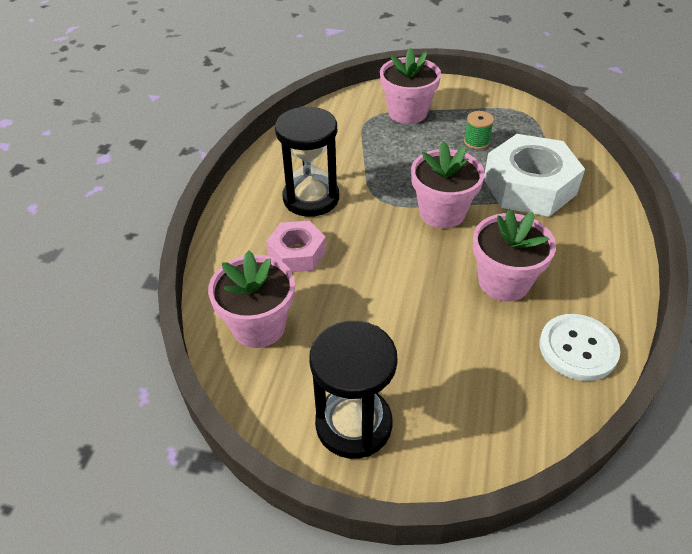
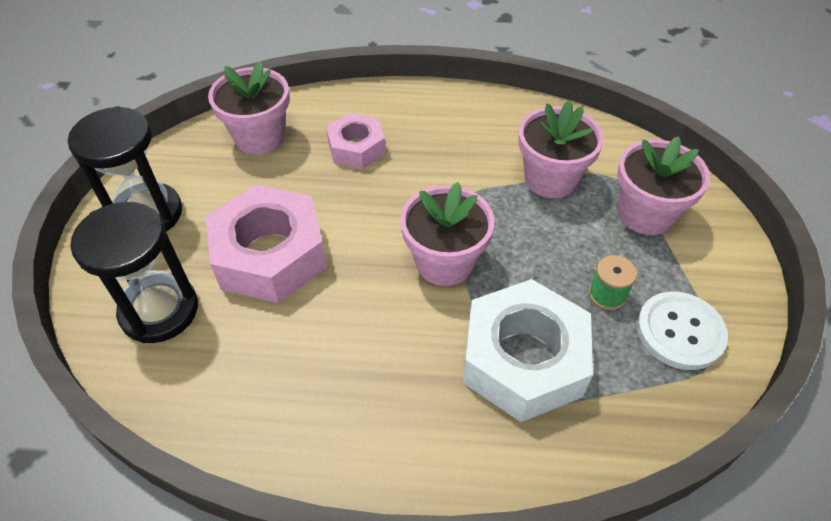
camera: 80 degrees right, 5 degrees up
(311, 198) = (443, 146): black hourglass -> black hourglass (159, 310)
(423, 319) = (270, 255): none -> pink nut
(504, 282) = (331, 328): pink flower pot -> pink flower pot (550, 179)
(578, 348) = (228, 403): white button -> white button (680, 332)

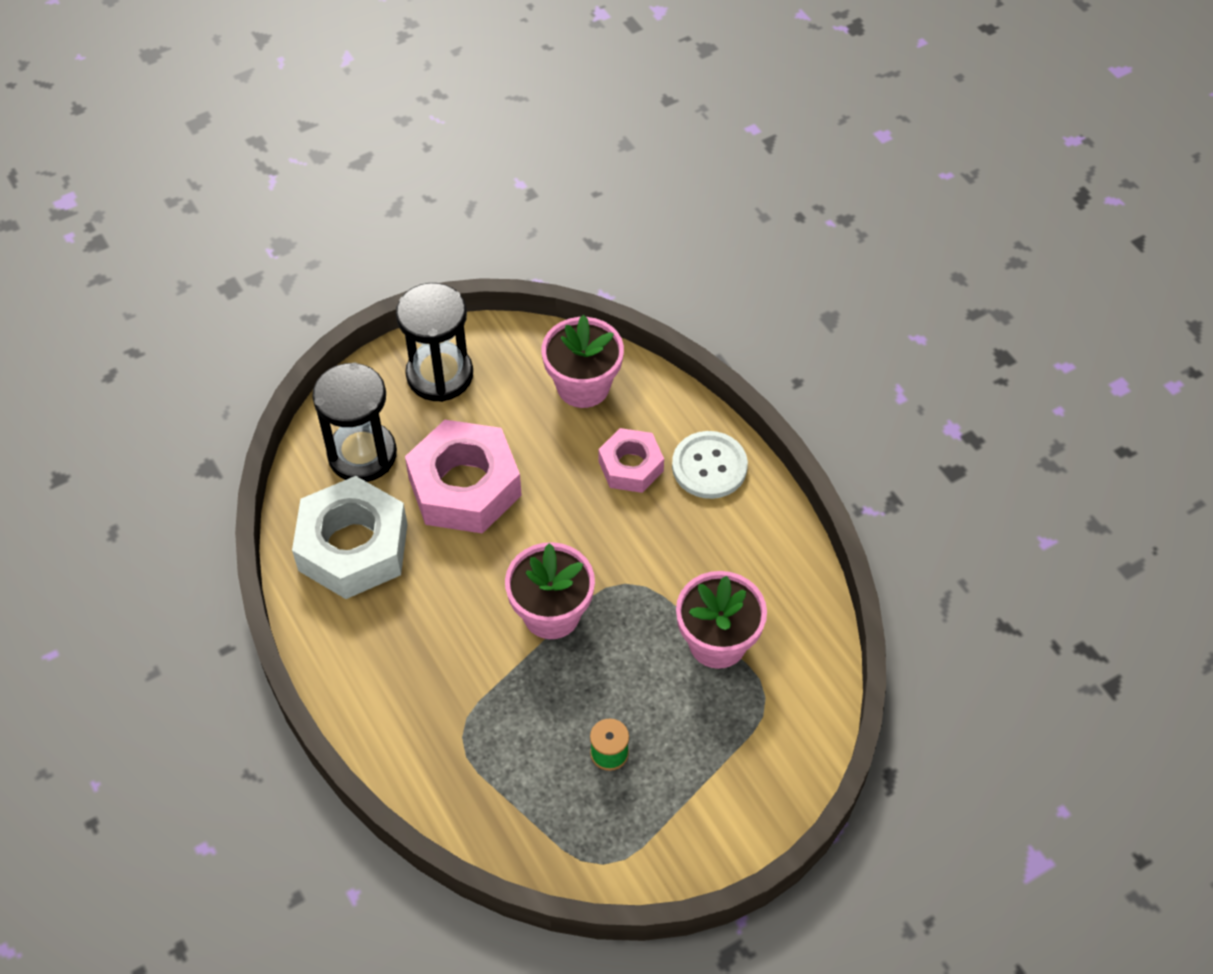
camera: 55 degrees right, 5 degrees up
(523, 360) = (496, 723): white nut -> white nut (353, 547)
(645, 214) = (734, 742): pink flower pot -> none
(680, 332) = (609, 826): white button -> white button (709, 466)

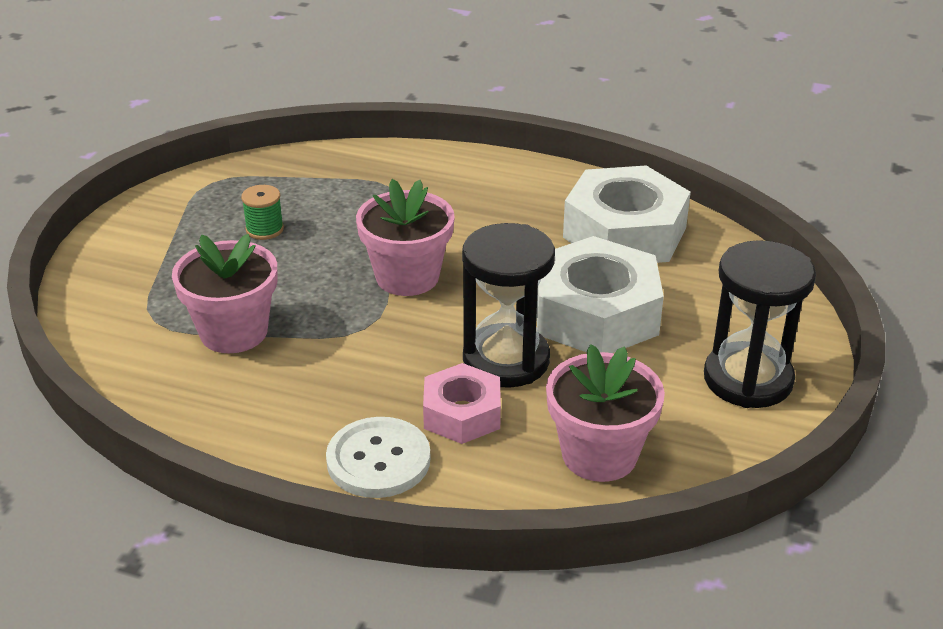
camera: 140 degrees right, 20 degrees down
(362, 454) = (714, 287): black hourglass -> black hourglass (506, 360)
(464, 486) = (595, 313): pink nut -> white nut

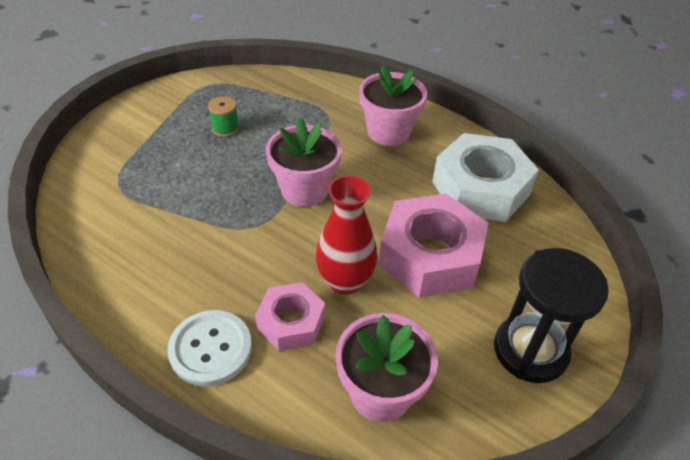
camera: 15 degrees right, 10 degrees up
(234, 332) = (164, 207): pink flower pot -> pink flower pot (388, 132)
(506, 360) = (345, 281): black hourglass -> red vase
(595, 313) = (430, 256): white nut -> pink nut

